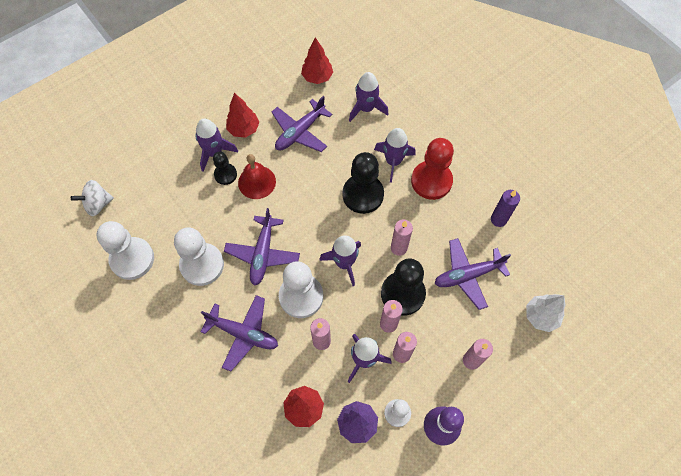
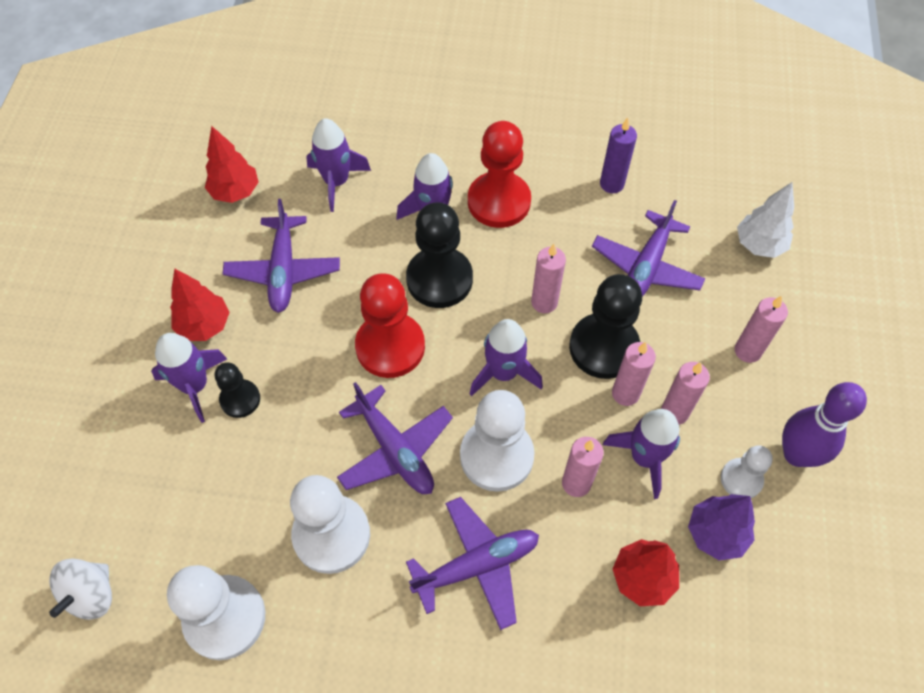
camera: 45 degrees left, 5 degrees down
(257, 182) = (292, 373): red bell -> none
(308, 206) = (390, 346): none -> red pawn

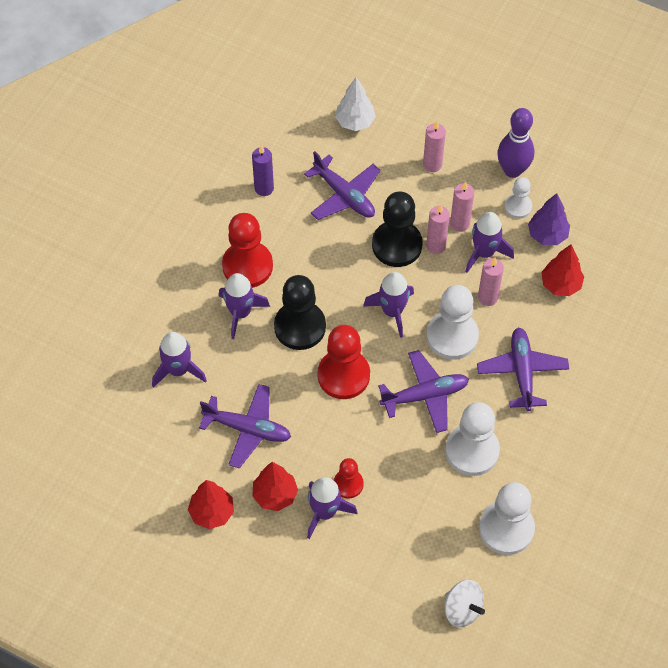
camera: 70 degrees left, 0 degrees up
(235, 192) = (155, 446): red tree -> red tree (212, 512)
(240, 399) = (348, 484): black pawn -> red pawn
(544, 302) = (347, 267): pink candle -> none

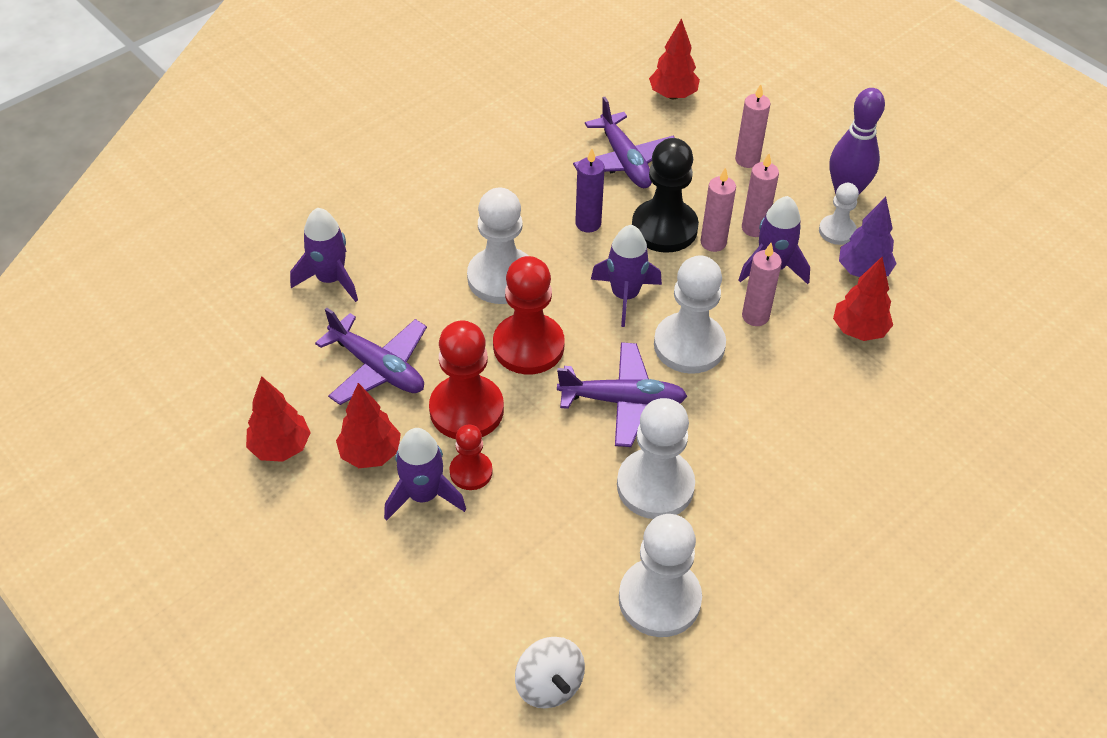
camera: 20 degrees right, 10 degrees down
(240, 313) = (437, 243): purple rocket -> none
(247, 266) = (472, 198): red pawn -> red pawn (466, 410)
(264, 188) = (533, 129): purple candle -> purple candle (588, 223)
(300, 327) = (501, 278): black pawn -> white pawn
(355, 122) = (673, 95): white tree -> red tree
(522, 372) = (764, 414): purple plane -> none

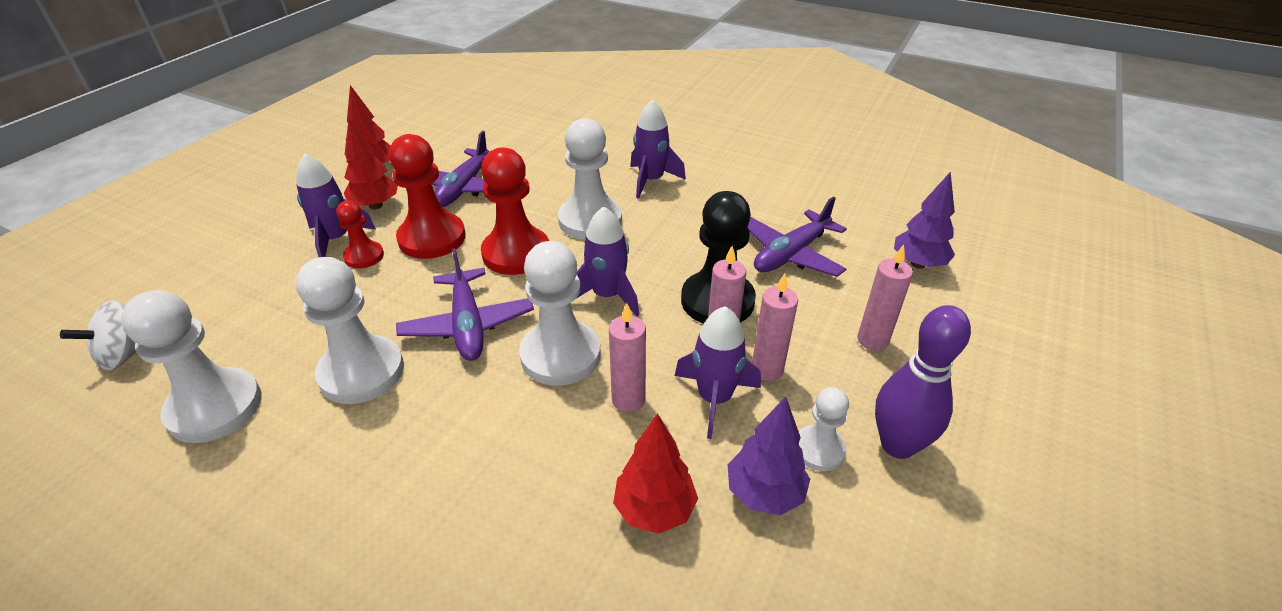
camera: 70 degrees right, 10 degrees down
(330, 279) = (545, 148): purple rocket -> purple rocket (651, 180)
(588, 223) = (688, 251): purple candle -> none
(673, 95) = (918, 264): red tree -> purple tree

